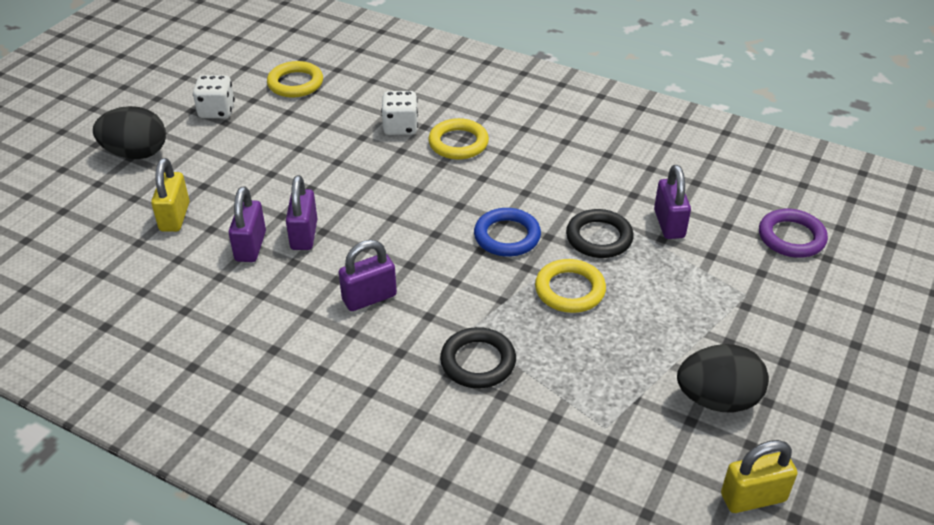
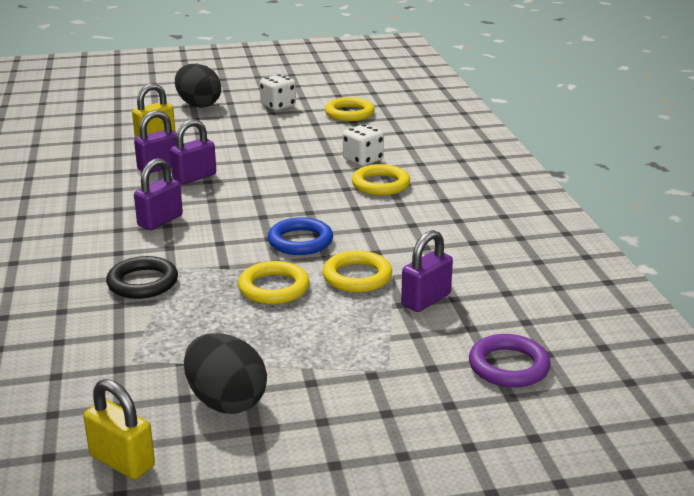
camera: 50 degrees right, 15 degrees down
(369, 298) = (160, 221): purple padlock -> purple padlock turned 75 degrees counterclockwise
(599, 238) = (357, 277): black ring -> yellow ring

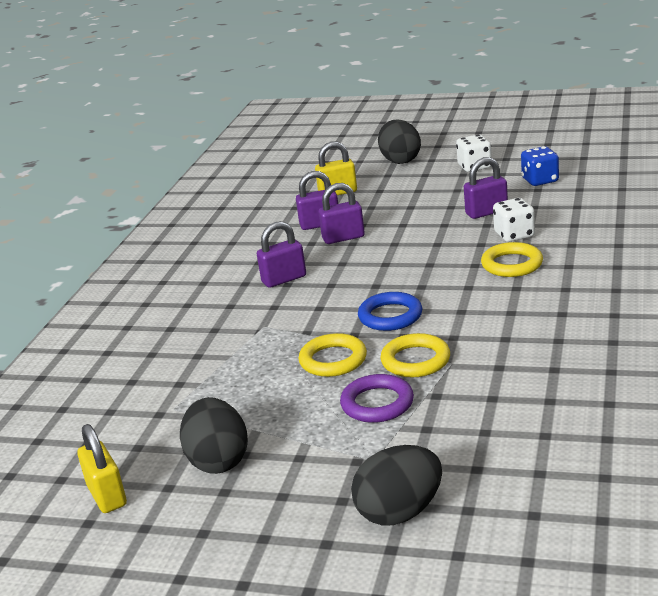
camera: 30 degrees right, 0 degrees up
(143, 282) = (229, 338): black ring -> none
(349, 113) = (540, 180): yellow ring -> blue dice
(426, 300) = (462, 395): purple padlock -> purple padlock (486, 212)
(451, 412) = (400, 512): none -> black egg
(508, 366) = (489, 478): purple ring -> purple ring (377, 403)

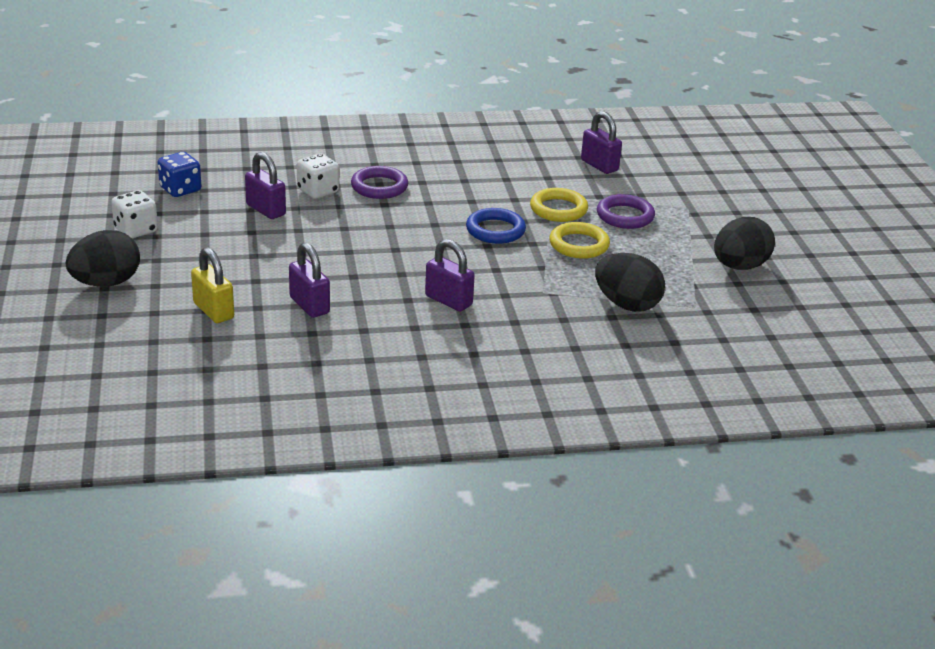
camera: 120 degrees left, 5 degrees up
(107, 496) = (815, 304): yellow padlock -> none
(343, 238) = (342, 283): purple padlock -> purple padlock (599, 165)
(400, 512) = (730, 191): black egg -> black egg (626, 304)
(512, 264) = (379, 187): yellow ring -> purple ring

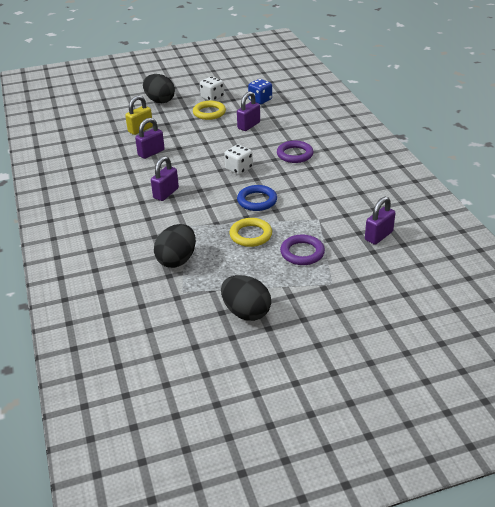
camera: 85 degrees right, 5 degrees up
(318, 191) = (279, 136): white dice -> white dice (239, 169)
(558, 209) = (298, 223): yellow ring -> yellow ring (209, 113)

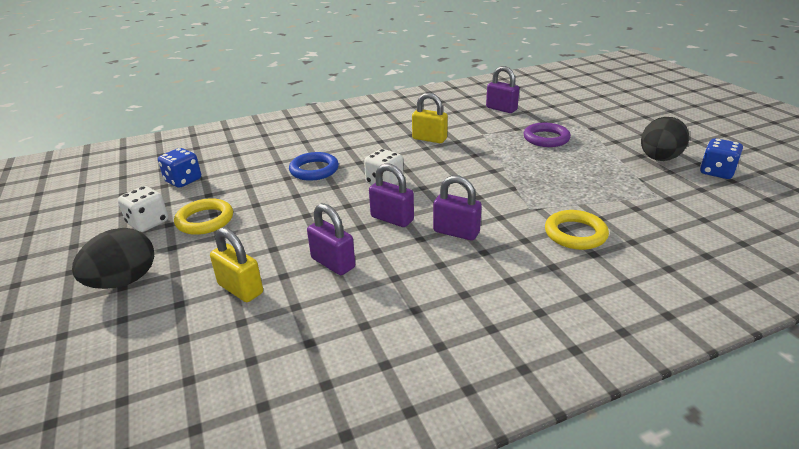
camera: 95 degrees left, 5 degrees down
(177, 260) = (604, 205): black egg -> none
(211, 341) = (716, 172): none -> blue dice
(249, 125) = (262, 184): purple padlock -> purple padlock (392, 219)
(250, 235) = (529, 165): yellow ring -> yellow ring (575, 234)
(257, 201) = (458, 166): blue ring -> blue ring (314, 170)
(295, 154) = (349, 150): purple ring -> none
(310, 190) = (429, 139): none -> yellow padlock

